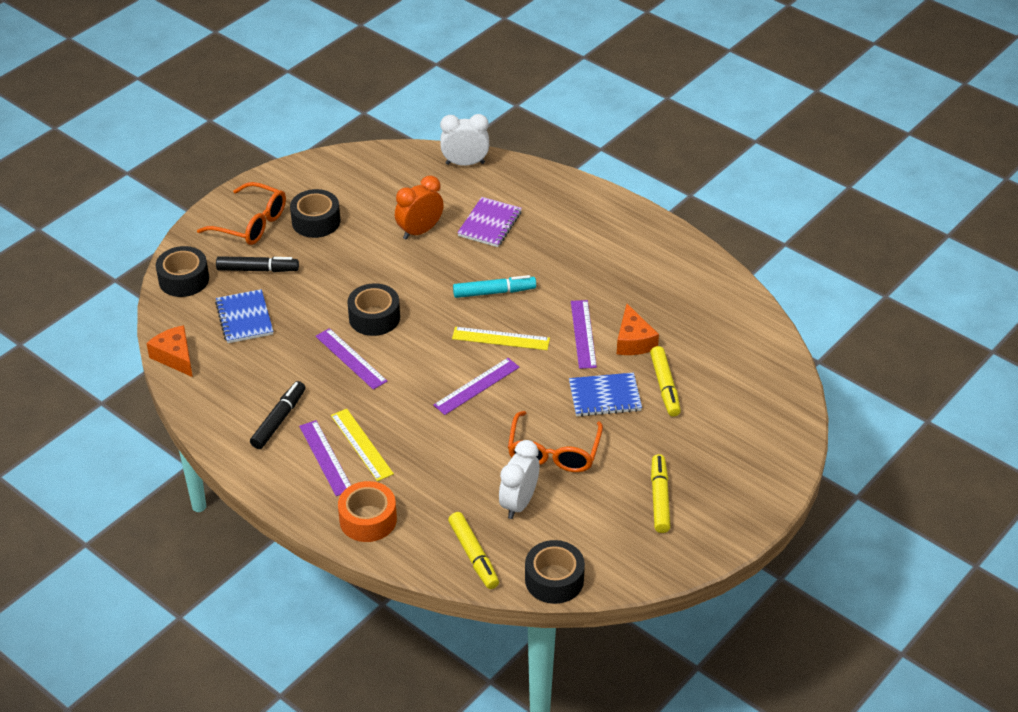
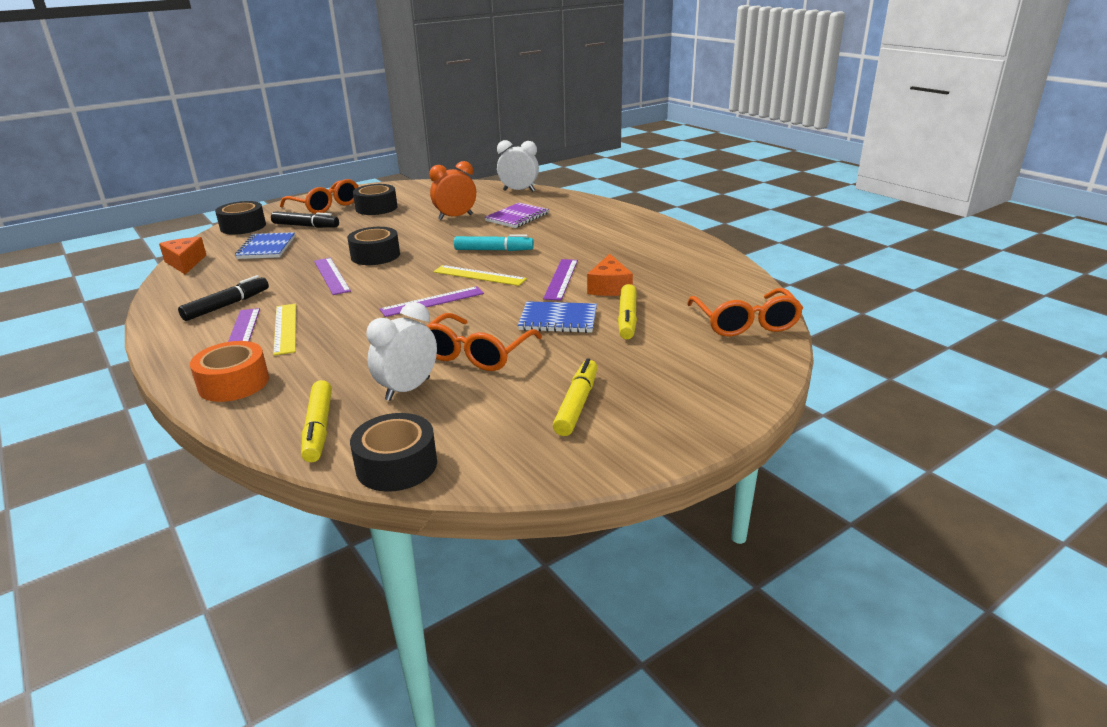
camera: 15 degrees right, 15 degrees down
(767, 378) = (745, 323): none -> orange glasses

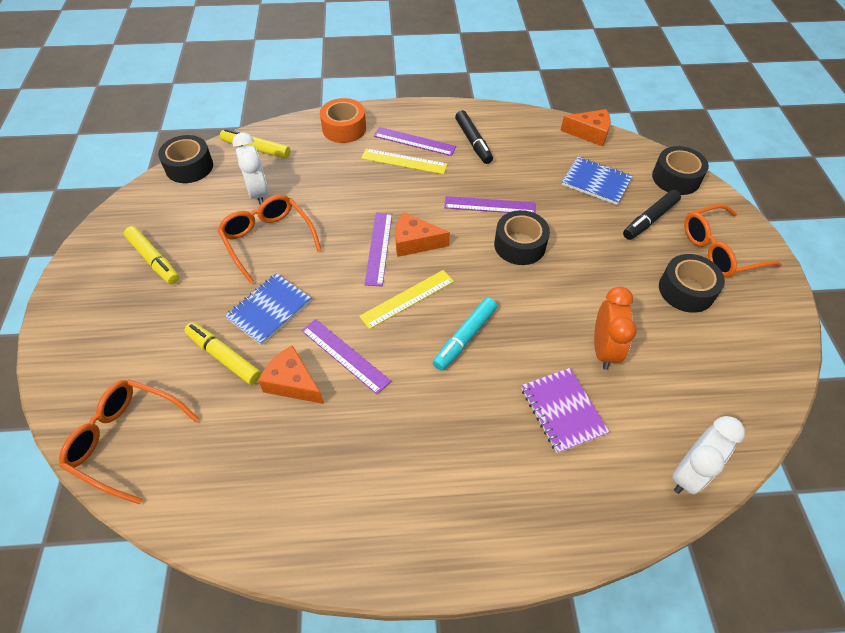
camera: 120 degrees right, 25 degrees up
(410, 290) = (414, 242): none -> orange cheese

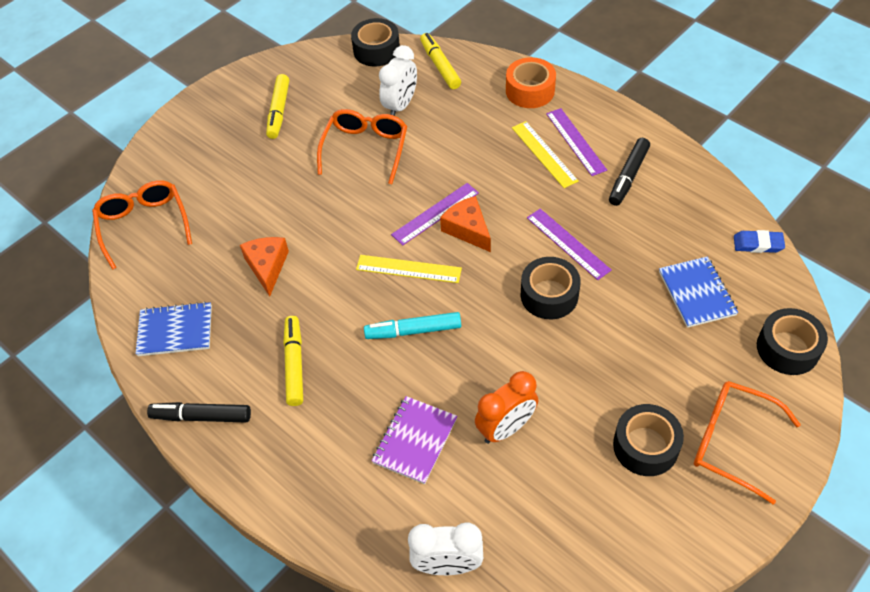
camera: 50 degrees right, 0 degrees up
(224, 357) = (247, 215): yellow marker -> yellow marker (294, 364)
(269, 310) = (309, 204): blue notebook -> blue notebook (175, 331)
(345, 355) = (319, 275): purple ruler -> none
(589, 133) = (758, 244): orange cheese -> blue eraser
(649, 219) = (701, 364): black marker -> black marker (201, 416)

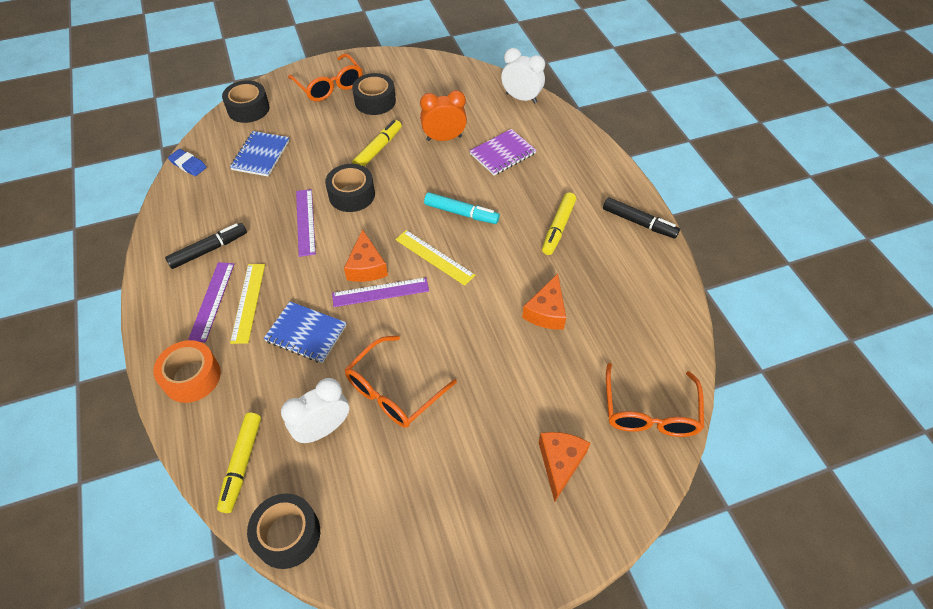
camera: 155 degrees left, 0 degrees up
(175, 331) = (643, 292): blue notebook -> blue notebook (306, 333)
(207, 161) = (560, 463): none -> orange cheese
(279, 111) = (453, 496): yellow marker -> yellow marker (378, 149)

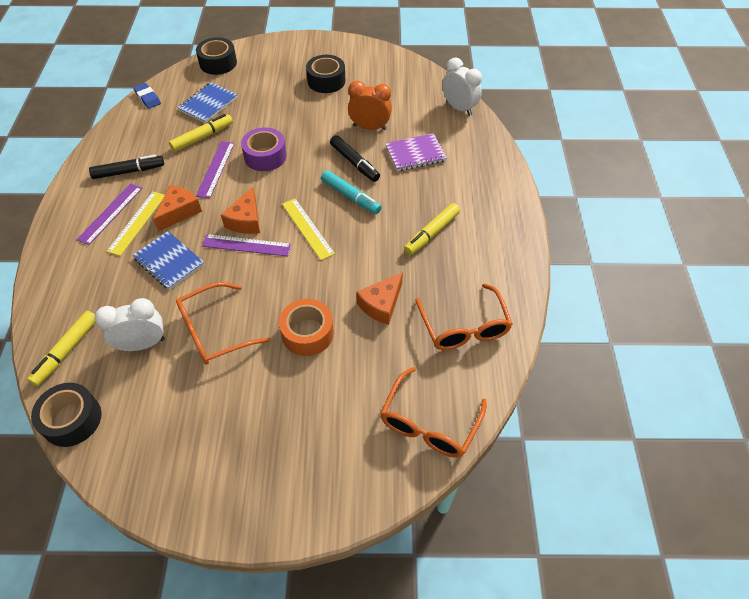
camera: 20 degrees right, 0 degrees up
(192, 377) = (65, 270): orange tape -> orange tape (307, 333)
(329, 86) = (294, 59): orange glasses -> orange glasses (464, 327)
(352, 195) = (265, 156): black tape -> purple tape
(378, 149) = (307, 123): yellow marker -> yellow marker (202, 137)
(560, 463) = (323, 440): orange cheese -> orange cheese (179, 212)
(639, 223) = (511, 249): black marker -> black marker (354, 163)

